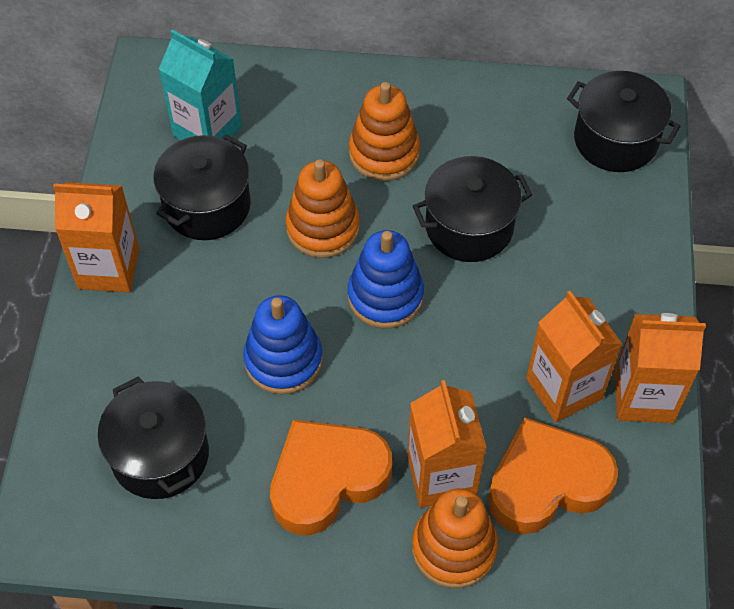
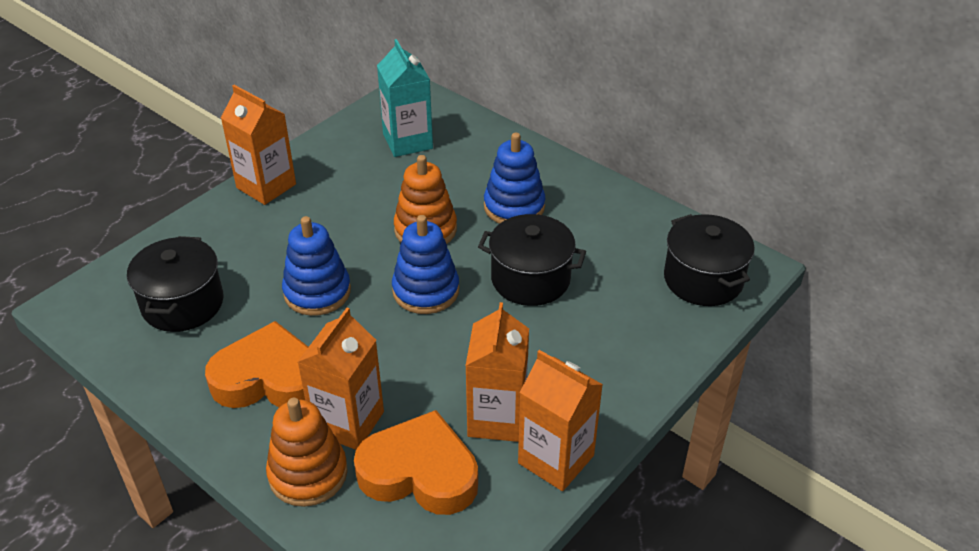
camera: 35 degrees right, 15 degrees down
(207, 206) = (363, 181): black pot -> none
(384, 153) = (514, 207): orange stacking toy -> blue stacking toy

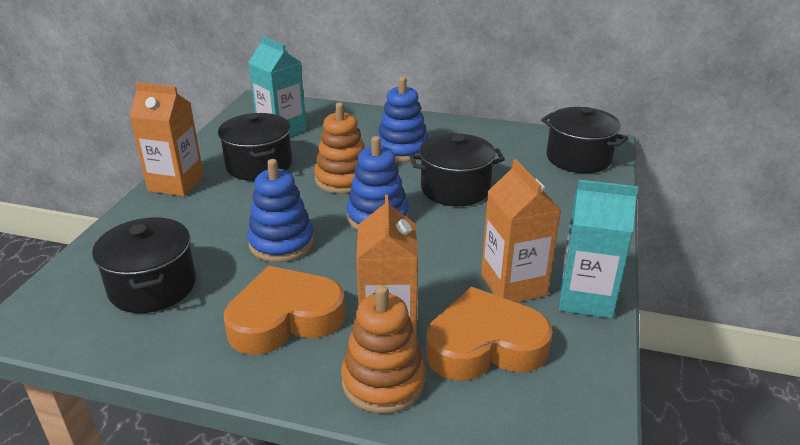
camera: 25 degrees left, 10 degrees down
(356, 185) = (259, 165): none -> black pot
(556, 459) = (585, 298): orange carton -> turquoise carton

